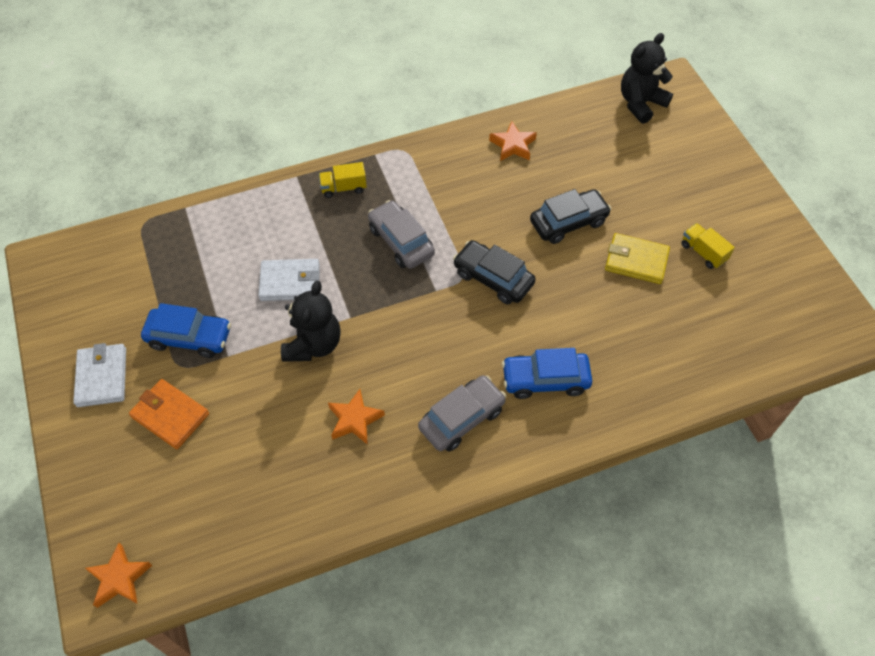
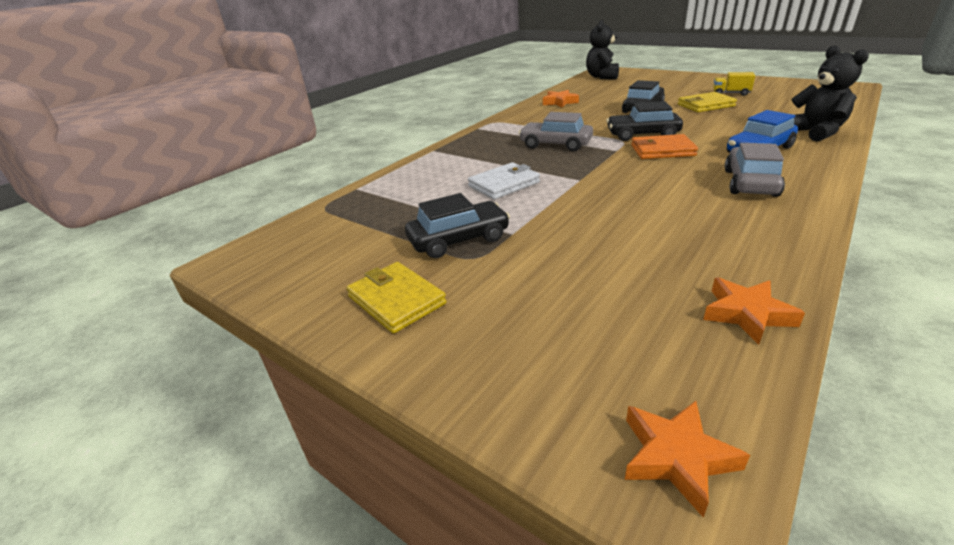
camera: 30 degrees left, 25 degrees down
(102, 377) = (396, 300): white wallet -> yellow wallet
(170, 415) = (513, 289): orange wallet -> orange wallet (662, 150)
(189, 337) = (458, 239): blue car -> black car
(313, 344) = (575, 200): black teddy bear -> black teddy bear (815, 132)
(343, 188) = (477, 143): yellow truck -> none
(354, 420) = (680, 216): orange star -> orange star (746, 314)

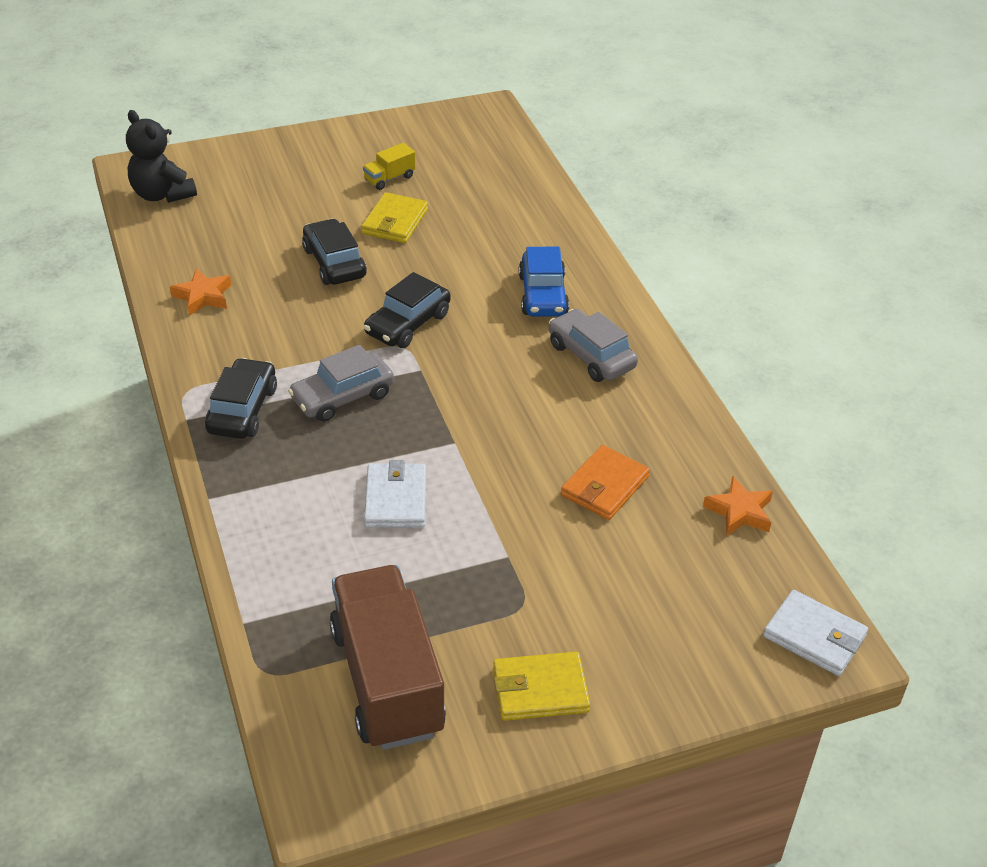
camera: 60 degrees left, 10 degrees up
(350, 241) = (387, 680): none -> brown truck
(458, 239) = (478, 598): black car -> black car (242, 410)
(662, 150) = (464, 344): orange wallet -> orange wallet (605, 486)
(676, 457) = (814, 636): orange star -> white wallet
(815, 132) = (553, 235): black teddy bear -> none

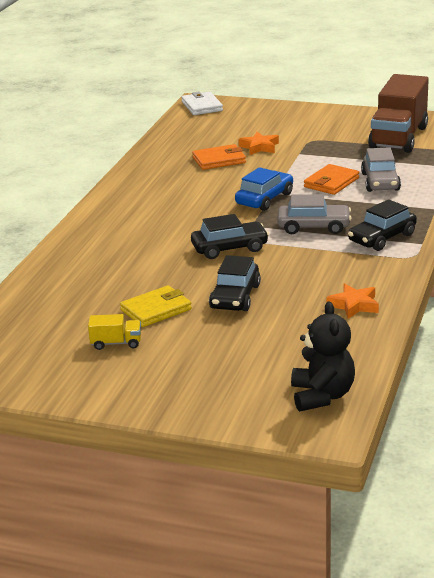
camera: 140 degrees left, 15 degrees down
(396, 499) = (331, 182): white wallet -> orange wallet
(540, 690) = (335, 121): yellow wallet -> none
(543, 295) = (123, 237): blue car -> blue car (264, 199)
(591, 356) = (144, 204): grey car -> grey car (380, 182)
(739, 512) = (170, 138): orange star -> orange star (259, 147)

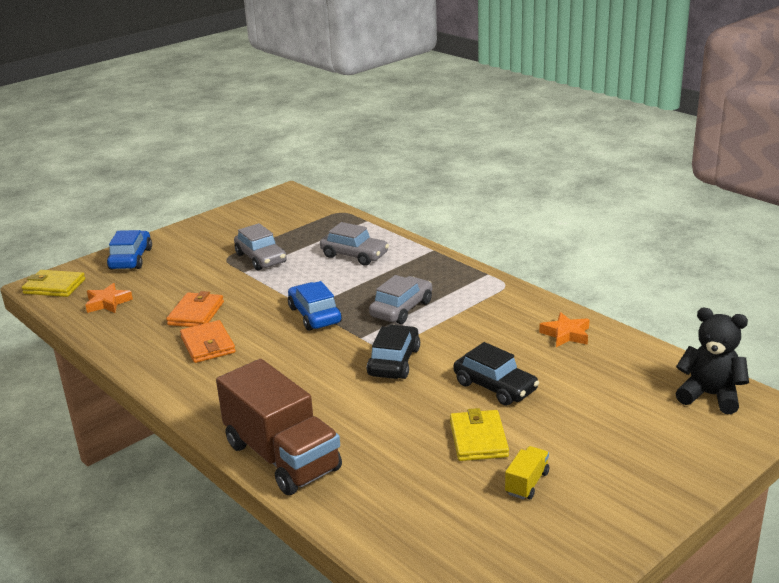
camera: 60 degrees left, 0 degrees up
(202, 106) = (54, 286): white wallet -> yellow wallet
(259, 147) = (200, 285): orange star -> orange star (107, 303)
(269, 112) = (131, 259): none -> blue car
(328, 151) = (261, 258): none -> grey car
(331, 182) = (325, 275): orange wallet -> orange wallet (208, 345)
(382, 238) = (459, 286): black car -> none
(398, 138) = (281, 222): brown truck -> brown truck (282, 457)

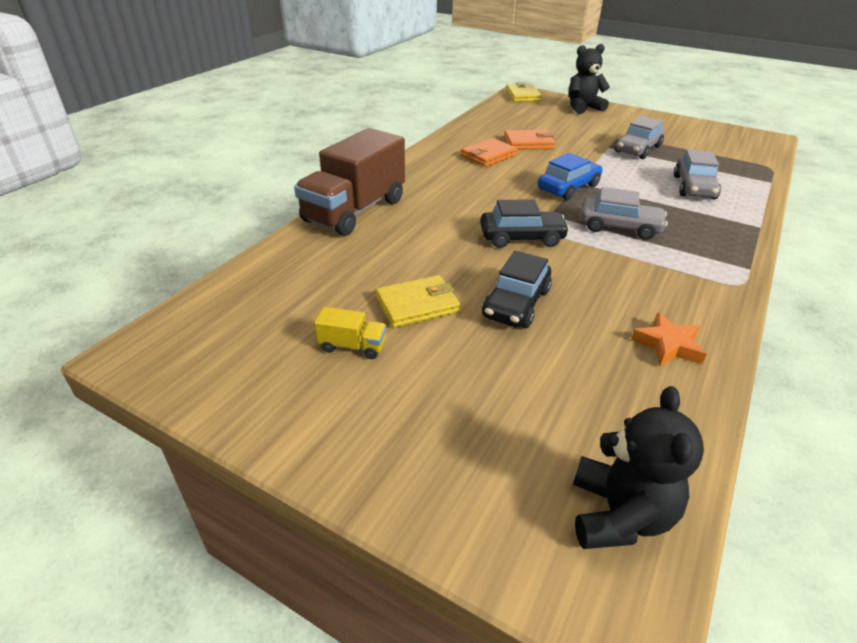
camera: 70 degrees right, 10 degrees up
(107, 303) = (517, 114): orange star -> none
(131, 259) = (583, 108): blue car -> black teddy bear

